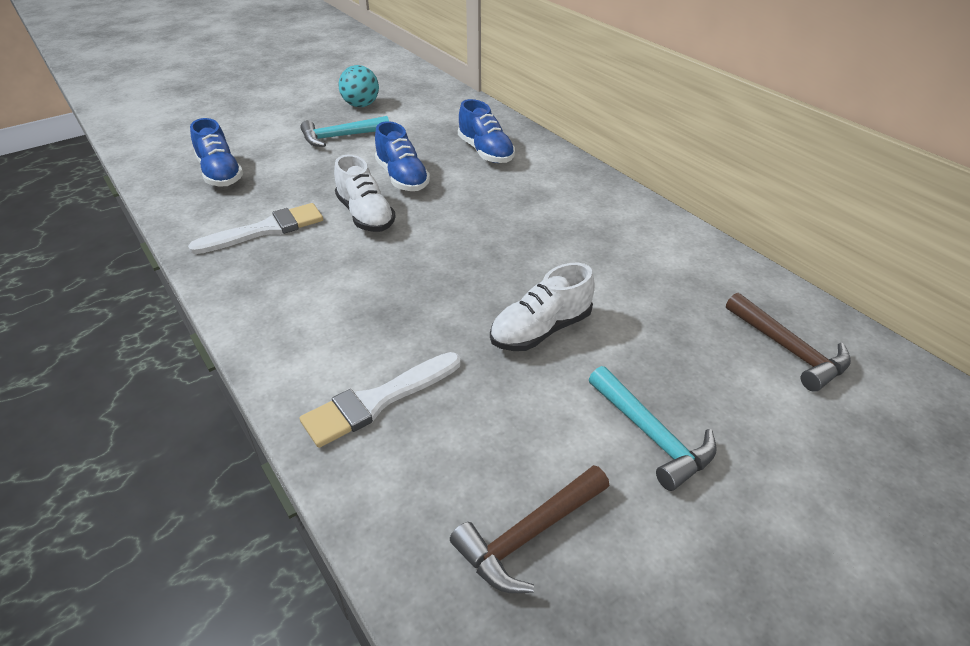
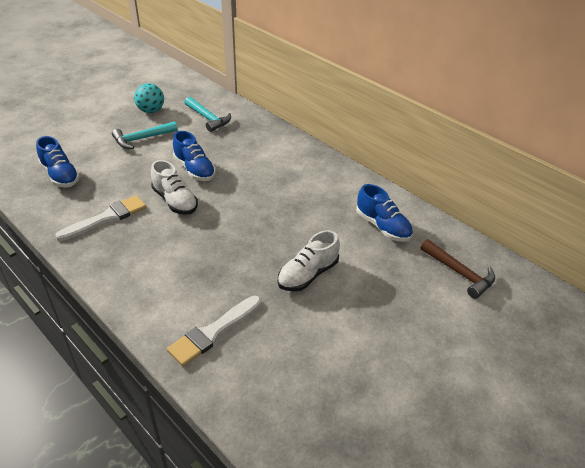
camera: 10 degrees left, 0 degrees up
(485, 152) = (249, 145): blue shoe -> blue shoe (383, 226)
(529, 535) = (320, 403): brown hammer -> none
(651, 435) = (383, 336): turquoise hammer -> turquoise hammer (208, 118)

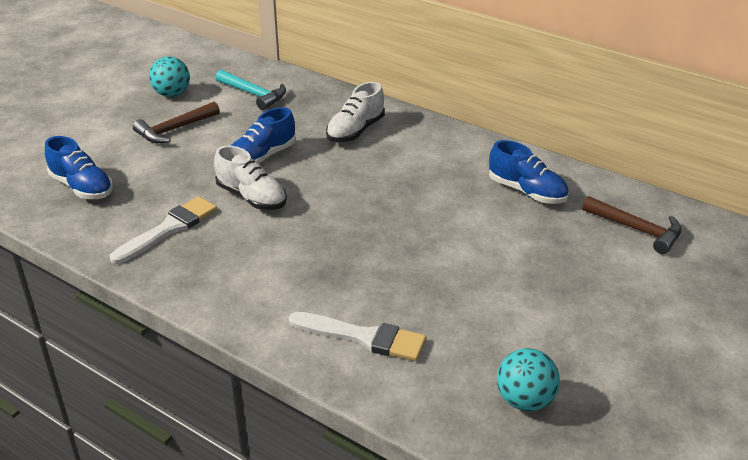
camera: 10 degrees left, 5 degrees down
(142, 139) = (175, 129): turquoise hammer -> brown hammer
(194, 169) = (261, 157): blue shoe -> blue shoe turned 90 degrees clockwise
(213, 332) = (363, 337): white brush -> white brush turned 105 degrees counterclockwise
(308, 274) = (456, 257): white shoe -> white shoe (355, 131)
(317, 411) = (525, 400): none -> turquoise ball

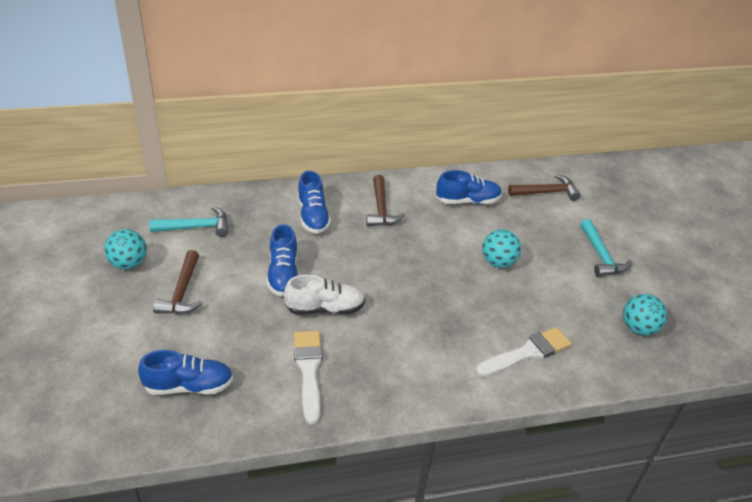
camera: 50 degrees left, 5 degrees up
(355, 131) = (313, 216): white shoe -> blue shoe
(426, 155) = (381, 209): none -> brown hammer
(467, 254) = (498, 262): none -> turquoise ball
(600, 316) = (601, 256): none -> turquoise hammer

